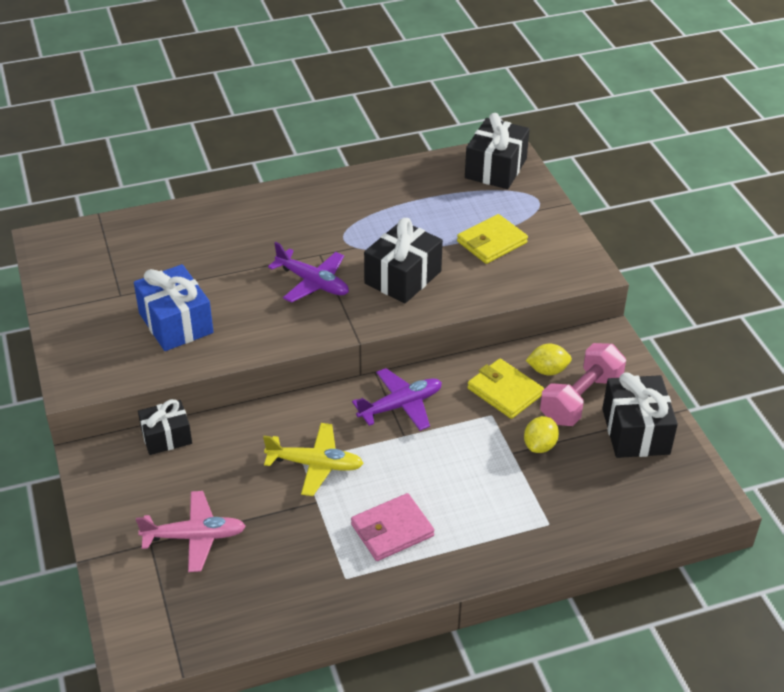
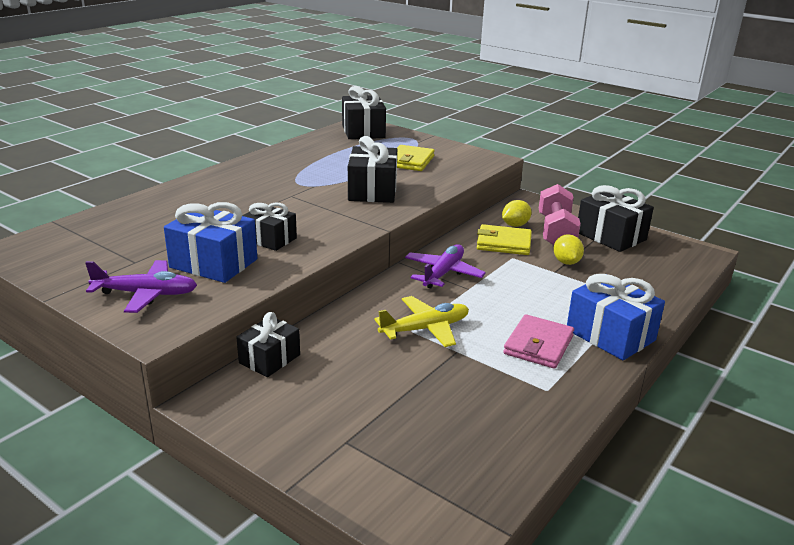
camera: 35 degrees left, 15 degrees down
(195, 537) = (384, 418): pink plane -> none
(246, 311) = (270, 239): none -> black gift
(313, 283) = (306, 210): purple plane -> purple plane (146, 294)
(470, 552) = (610, 335): none -> blue gift

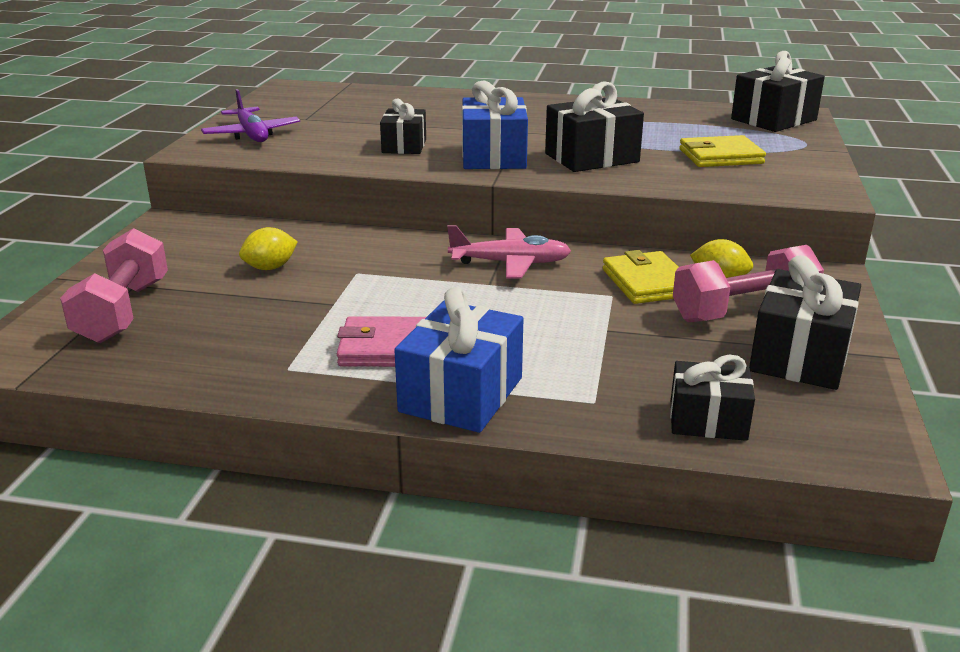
camera: 65 degrees right, 0 degrees up
(213, 263) = (330, 140): blue gift -> blue gift (493, 156)
(269, 359) = (250, 226): black gift -> black gift (708, 420)
(399, 455) = (123, 311): none -> pink dumbbell
(425, 329) = (366, 279): yellow plane -> none
(443, 273) = (511, 263): purple plane -> pink plane
(566, 262) = (649, 333): yellow lemon -> yellow lemon (270, 268)

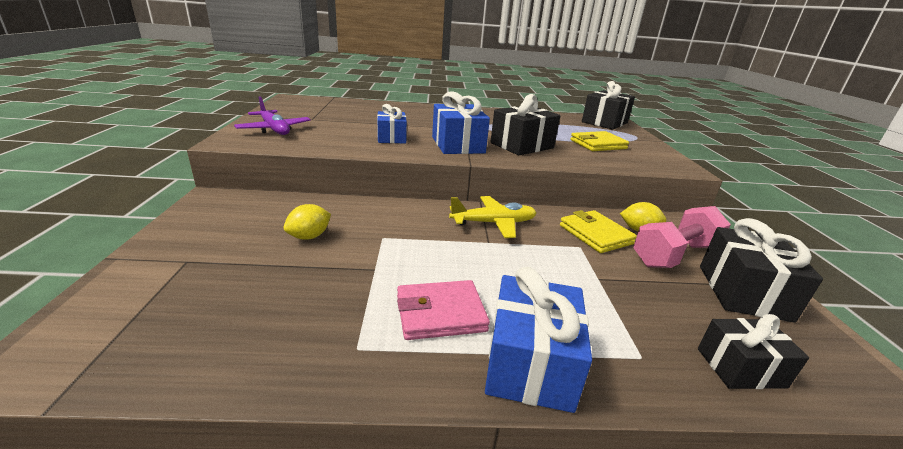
camera: 15 degrees left, 0 degrees up
(123, 311) = (176, 292): pink dumbbell -> none
(404, 146) = (391, 138): black gift -> blue gift
(511, 263) = (494, 223): pink plane -> yellow plane

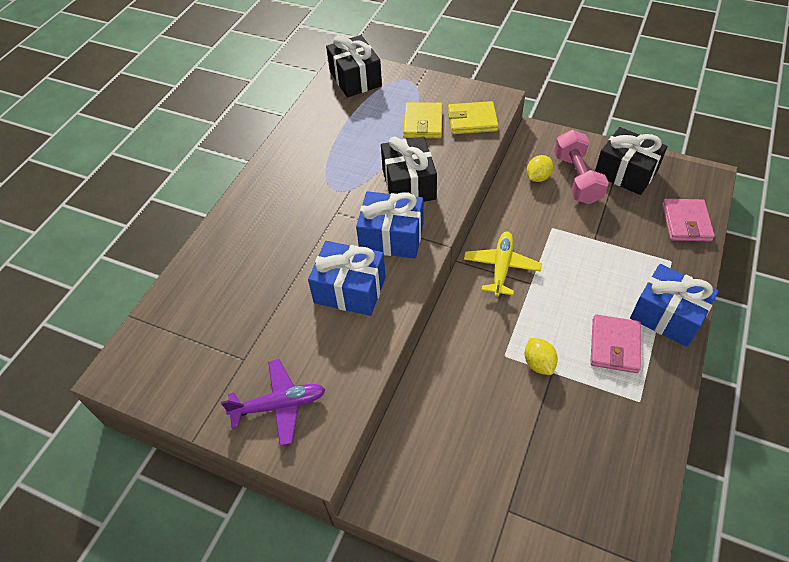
camera: 60 degrees left, 25 degrees up
(309, 236) = (489, 411): yellow lemon -> yellow lemon (538, 363)
(391, 138) = (350, 290): blue gift -> blue gift, size x1.54
(595, 234) = (537, 208): yellow wallet -> yellow wallet (472, 121)
(740, 368) = (686, 222): black gift -> pink wallet

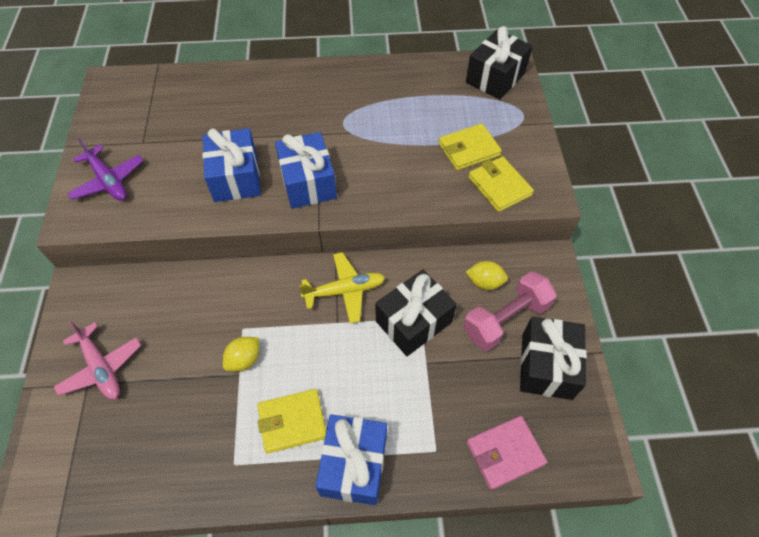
camera: 60 degrees right, 5 degrees up
(409, 184) = (379, 170): black gift -> black gift (413, 321)
(495, 492) = (101, 368): none -> pink plane
(614, 345) = (292, 422): pink wallet -> yellow wallet

